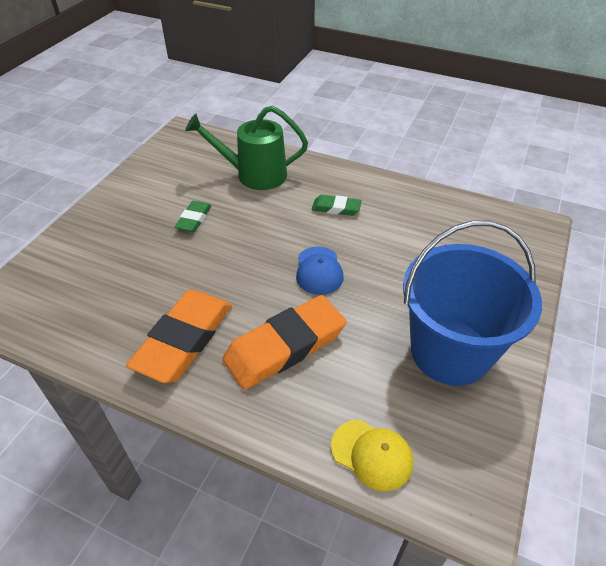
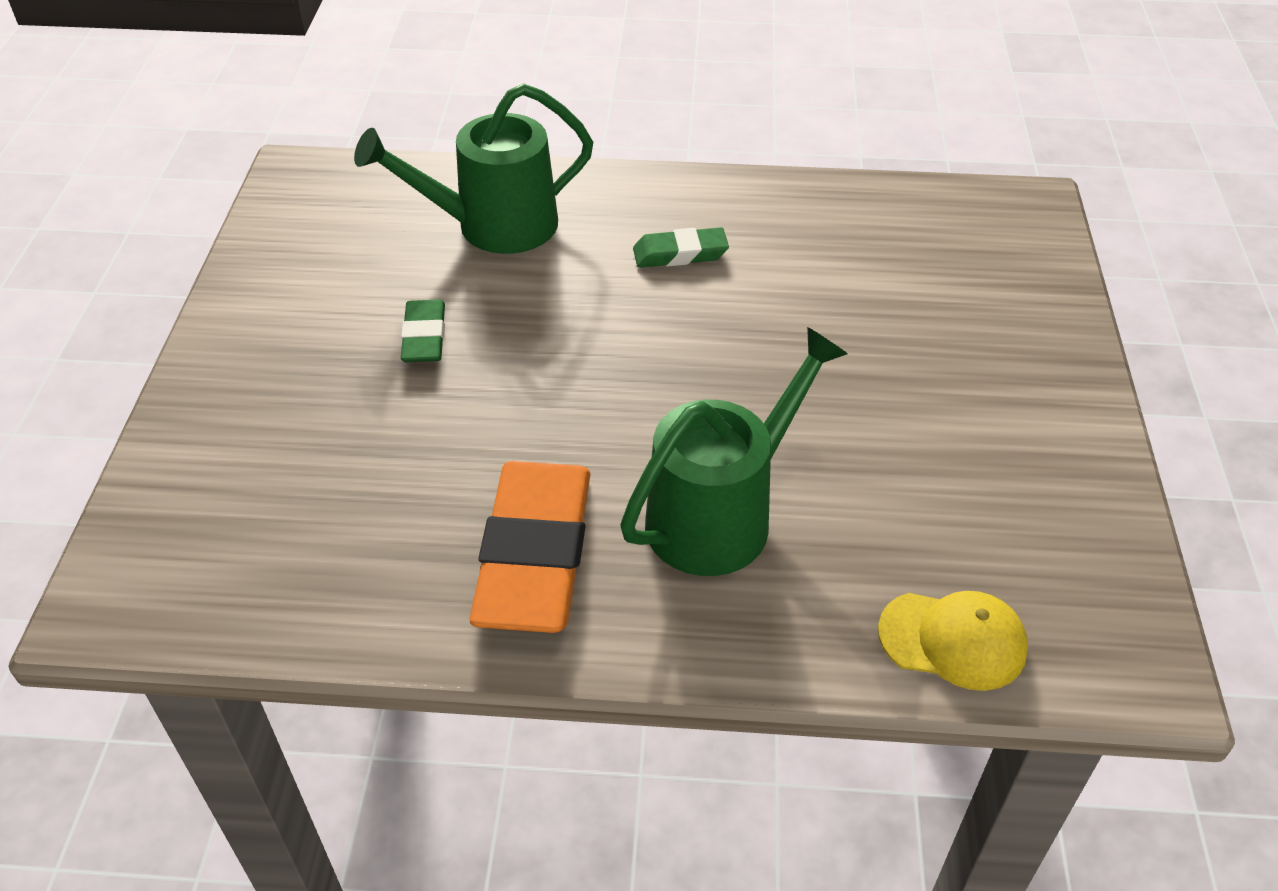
camera: 20 degrees left, 0 degrees up
(285, 346) = (721, 514): orange eraser -> green watering can
(319, 270) = (709, 371): blue cap -> none
(450, 351) = (992, 445): blue bucket -> none

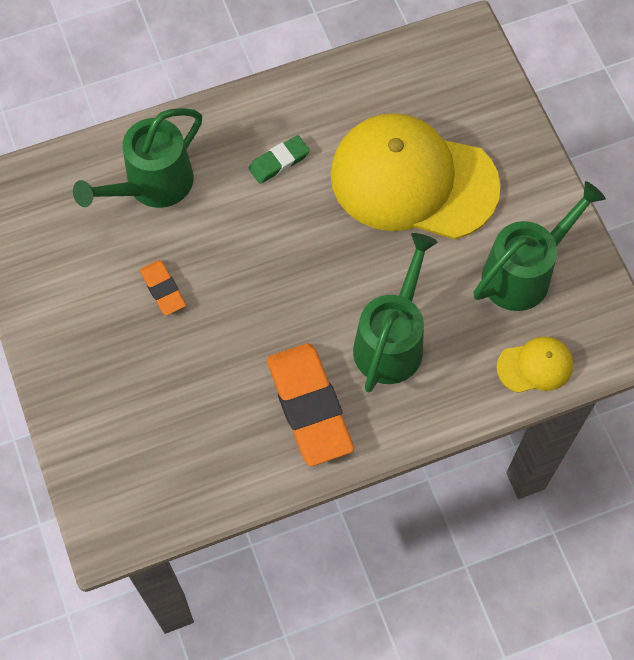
camera: 25 degrees left, 20 degrees up
(424, 337) = (163, 289): green eraser -> orange eraser
(865, 331) = (413, 180): none -> yellow cap
(991, 500) = (523, 272): none -> green watering can

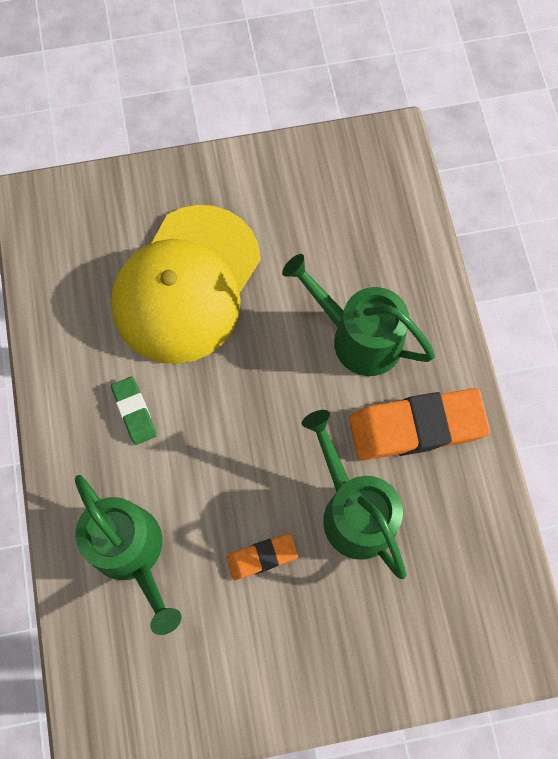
camera: 80 degrees left, 5 degrees up
(523, 272) = (306, 206): green watering can -> green watering can (353, 511)
(535, 366) = (403, 217): yellow cap -> none

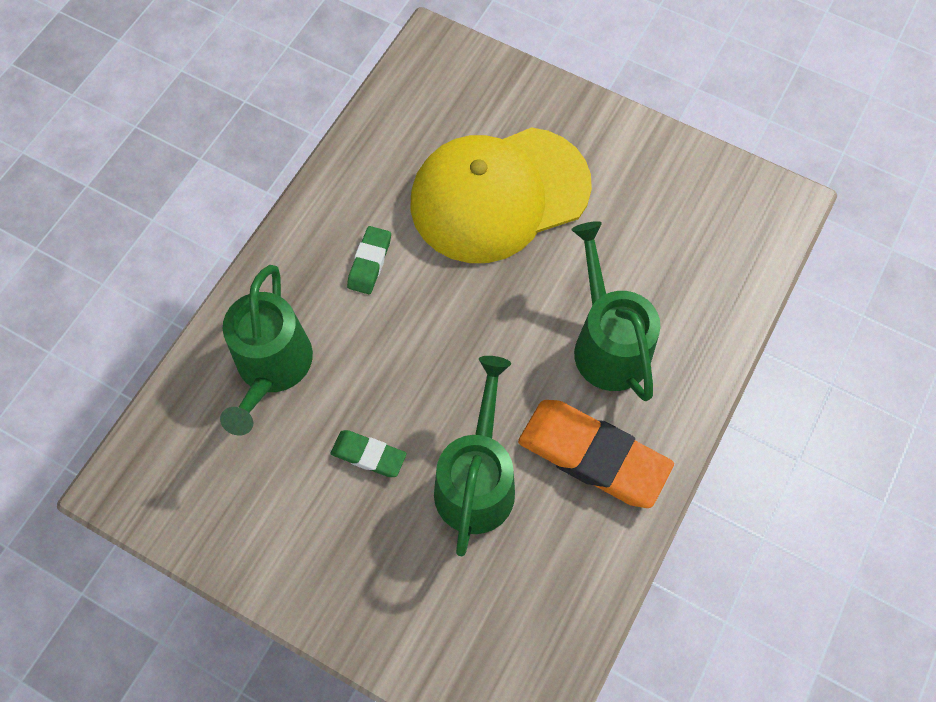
camera: 40 degrees right, 5 degrees down
(262, 557) = (368, 455): orange eraser -> green eraser

